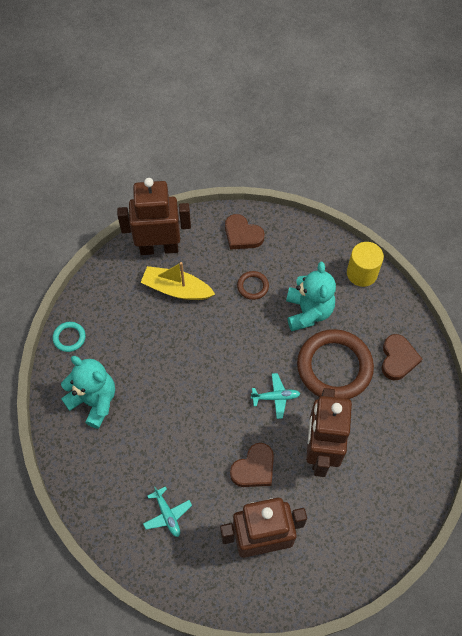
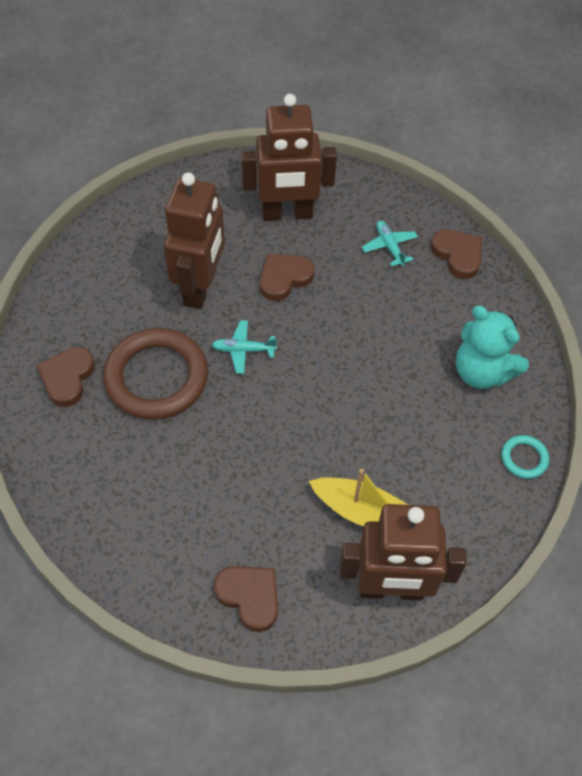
camera: 175 degrees left, 5 degrees down
(107, 513) = (458, 255): none -> brown heart
(253, 286) = (247, 504): brown ring -> none
(308, 312) = (173, 456): turquoise teddy bear -> none
(362, 273) = (74, 506): yellow cylinder -> none

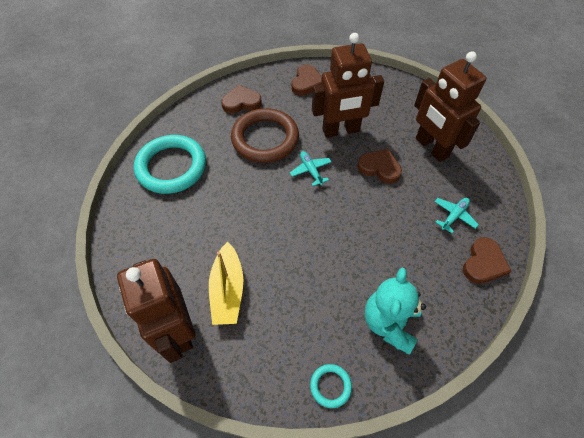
camera: 65 degrees right, 0 degrees up
(131, 512) = (171, 167): none -> turquoise ring
(250, 597) = (140, 248): brown heart -> brown heart (306, 83)

